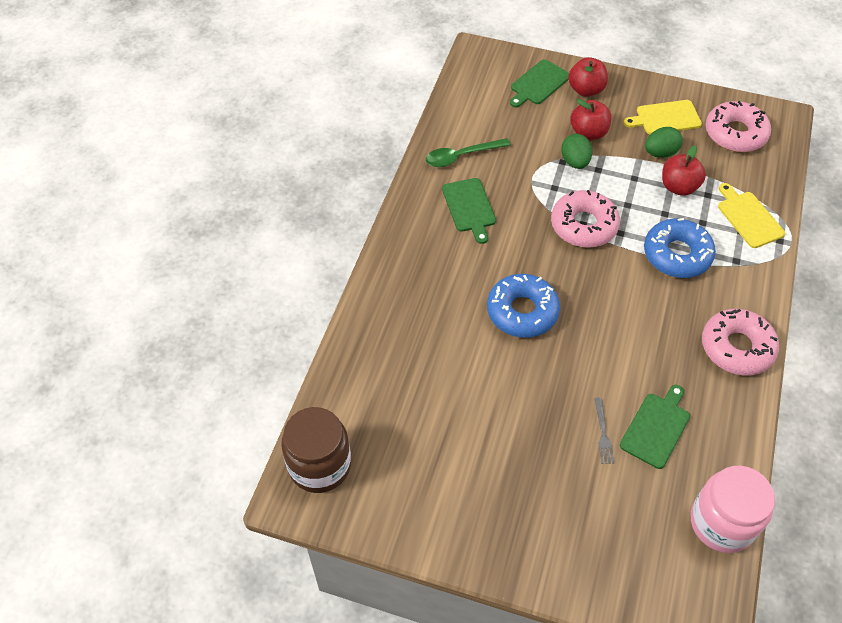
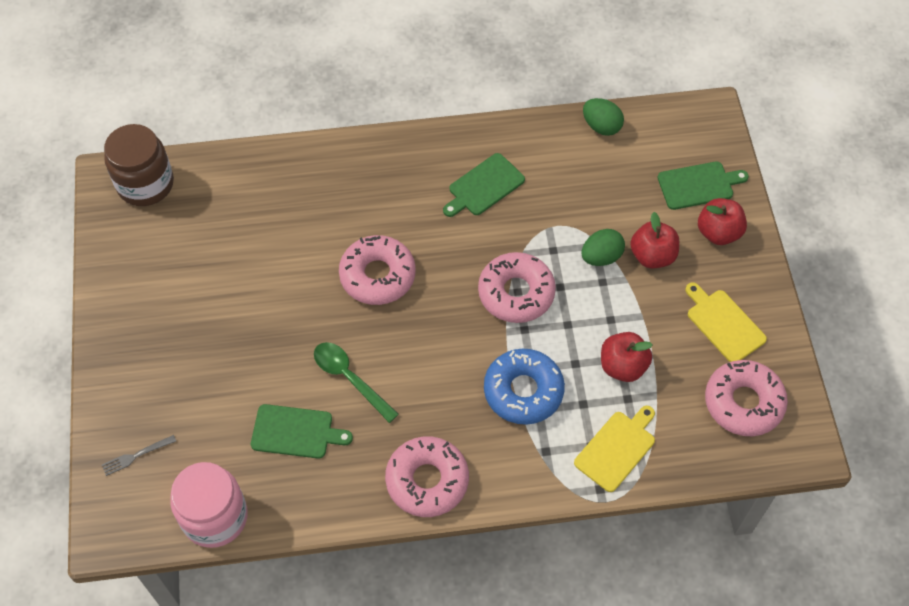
camera: 65 degrees right, 5 degrees up
(461, 156) = (548, 155): green spoon -> green spoon (350, 378)
(522, 311) = (377, 275): blue donut -> pink donut
(538, 84) = (698, 185): green cutting board -> green cutting board turned 150 degrees clockwise
(603, 433) = (269, 388): grey fork -> grey fork (136, 456)
(660, 153) = (664, 334): green egg -> green egg (601, 126)

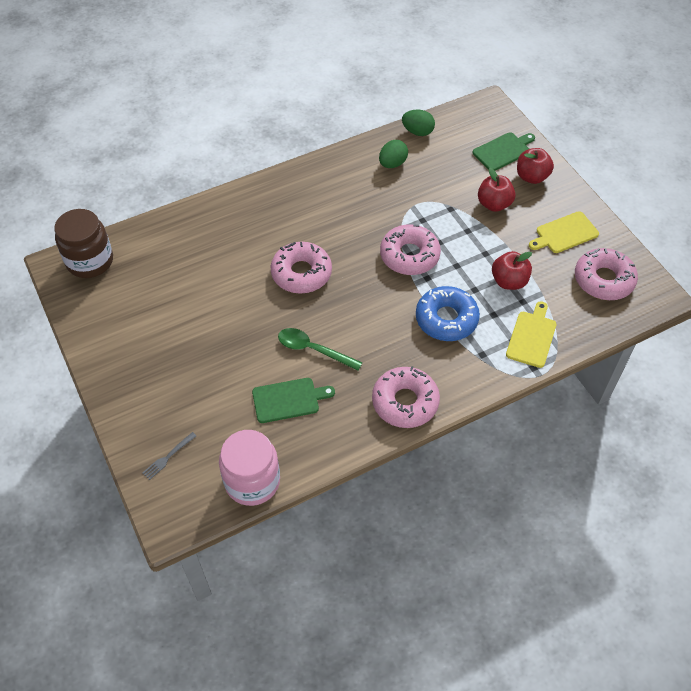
camera: 20 degrees left, 5 degrees down
(484, 186) = (352, 192): green cutting board -> none
(601, 257) = (458, 215): green egg -> green egg (392, 164)
(723, 323) = (564, 233): yellow cutting board -> yellow cutting board turned 60 degrees counterclockwise

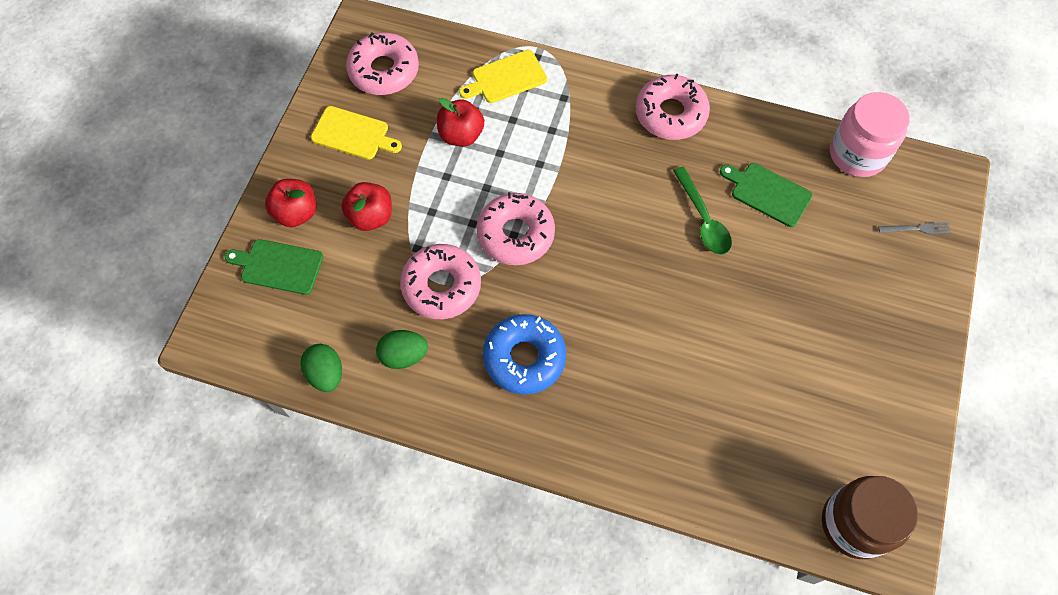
camera: 135 degrees left, 10 degrees up
(301, 273) = (638, 305): pink donut -> pink donut (441, 286)
(446, 319) = (556, 149): blue donut -> blue donut (524, 358)

